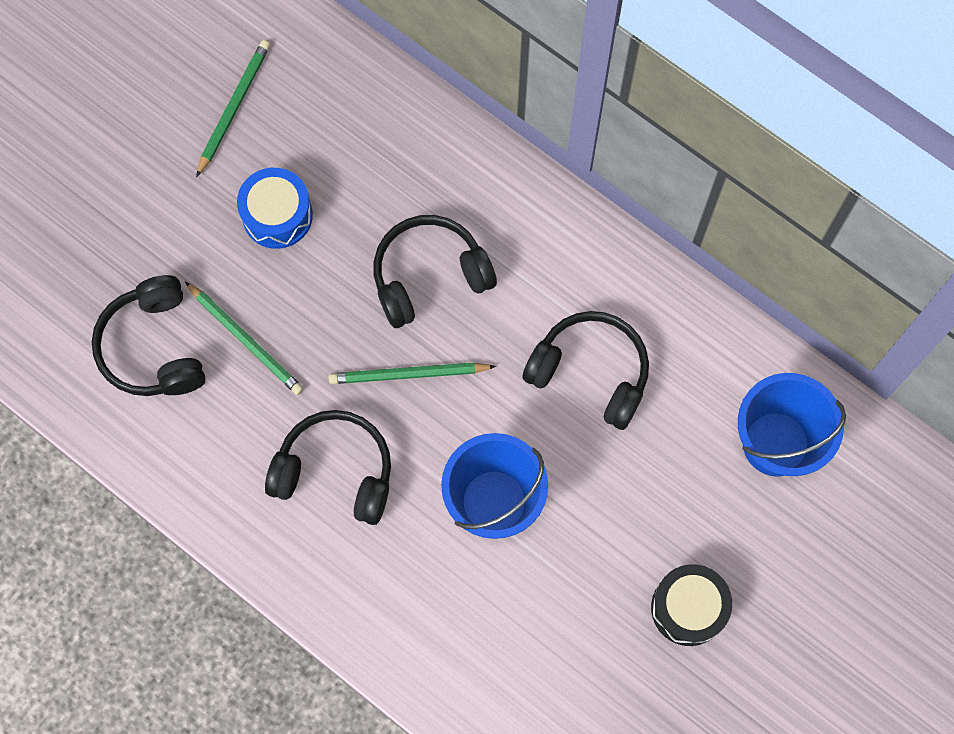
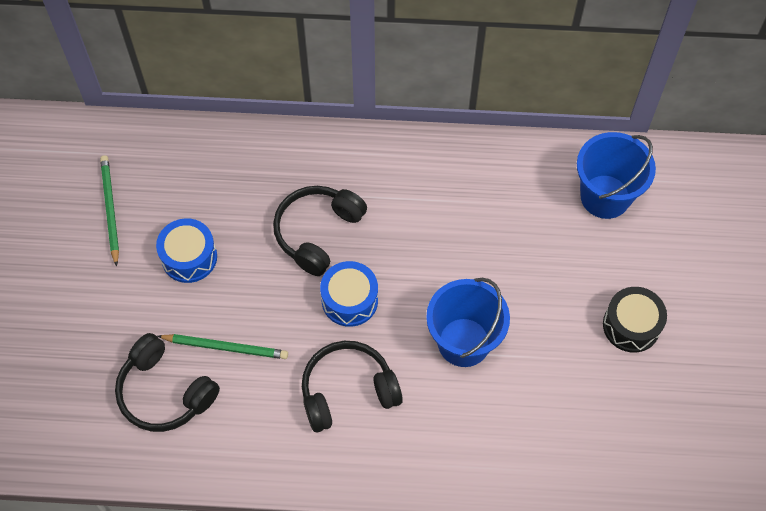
camera: 35 degrees left, 10 degrees down
(408, 374) = (349, 300): green pencil -> blue drum
(590, 372) = (463, 226): black headphones -> none

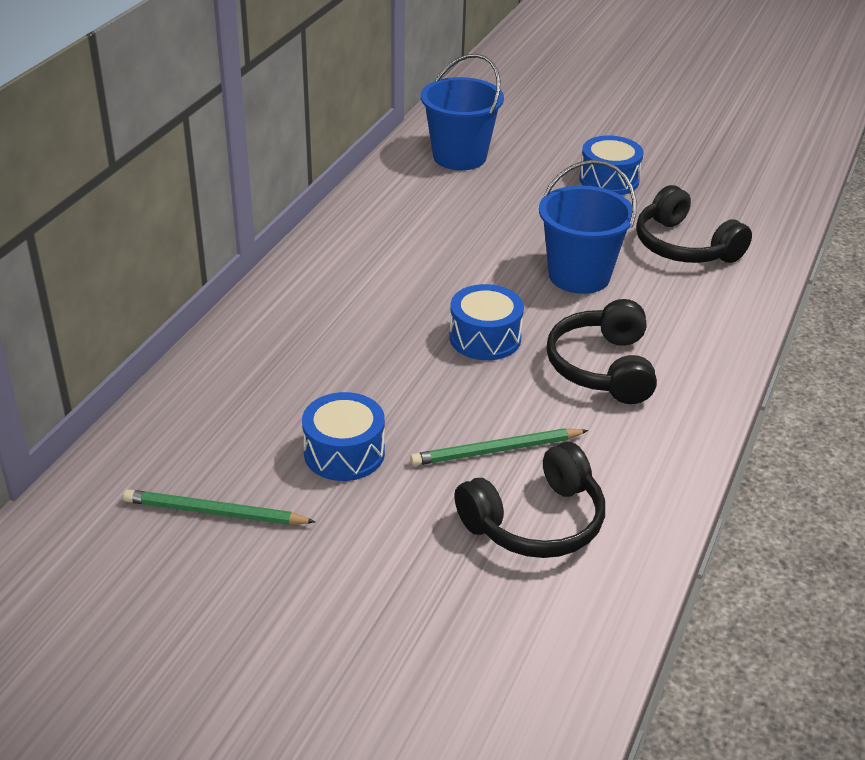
camera: 70 degrees left, 25 degrees down
(225, 347) = (496, 450): green pencil -> green pencil turned 135 degrees counterclockwise
(317, 232) = (379, 339): black headphones -> black headphones (684, 246)
(631, 325) = (609, 180): black drum -> blue drum

